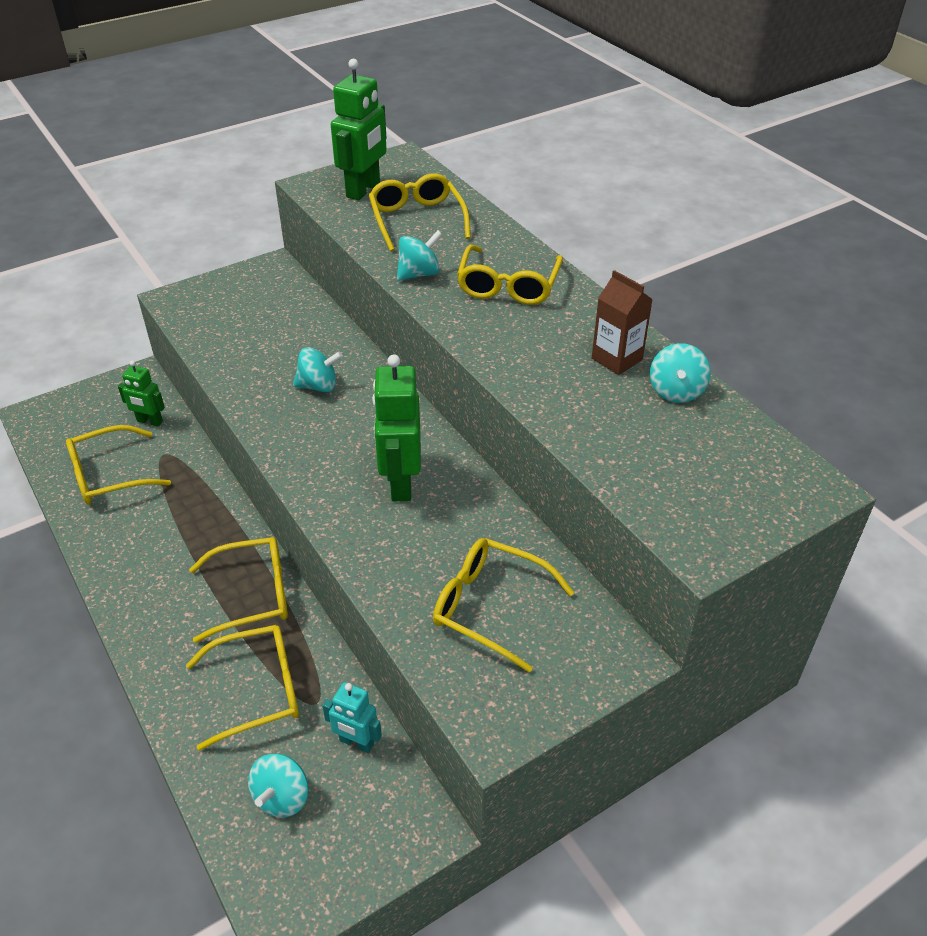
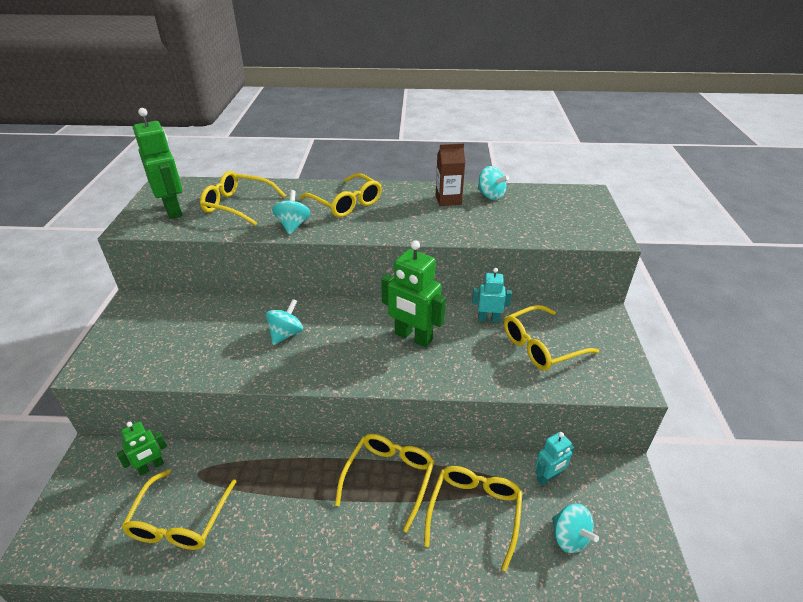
camera: 55 degrees left, 5 degrees down
(497, 534) = (488, 319): none -> turquoise robot

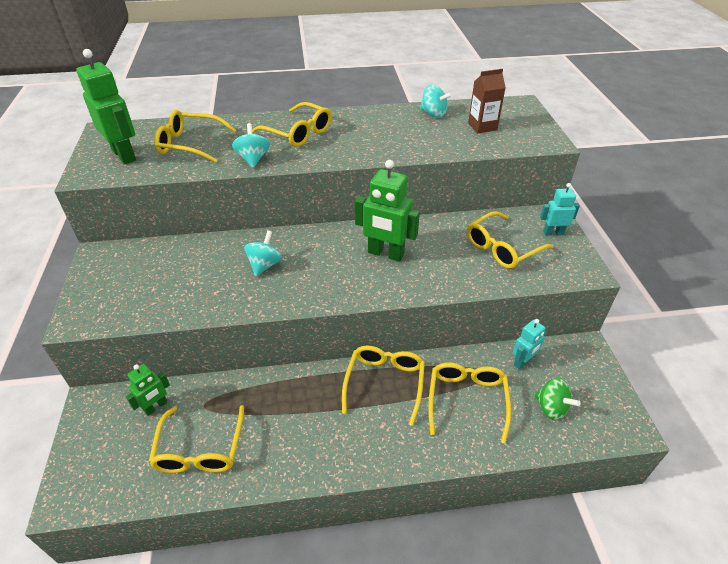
camera: 10 degrees left, 5 degrees up
(448, 200) = (395, 121): brown carton -> brown carton (482, 126)
(488, 319) = (450, 230): turquoise robot -> turquoise robot (553, 233)
(569, 537) = (551, 408): turquoise spinning top -> green spinning top

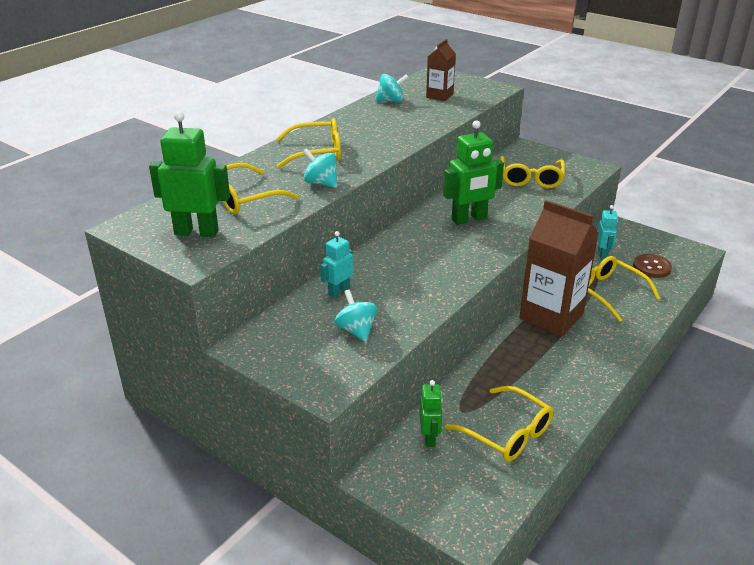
camera: 45 degrees left, 10 degrees down
(264, 265) = (401, 271): turquoise spinning top -> turquoise spinning top (356, 330)
(384, 384) = (551, 316): yellow glasses -> brown carton
(551, 408) = (651, 267): green spinning top -> brown button
(553, 233) = (543, 156): turquoise robot -> turquoise robot (338, 291)

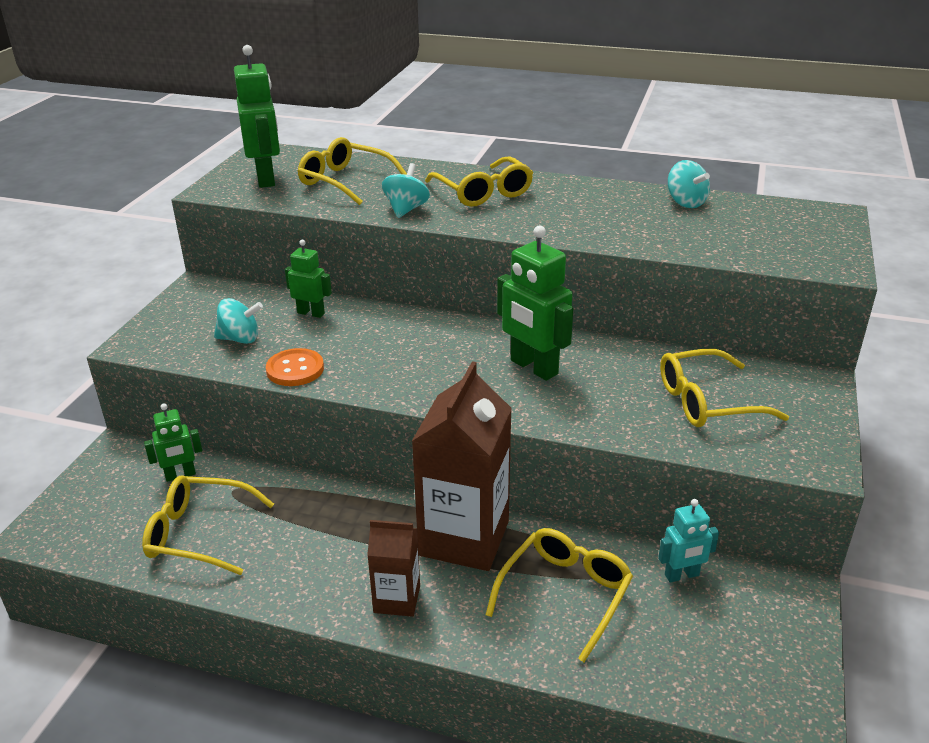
camera: 70 degrees right, 0 degrees up
(338, 291) = (311, 313): turquoise robot -> green robot
(356, 330) = (240, 339): turquoise spinning top -> turquoise spinning top turned 45 degrees clockwise
(419, 309) = (295, 369): none -> orange button
(439, 96) = (746, 230): brown carton -> brown carton (397, 599)
(507, 433) = (200, 533): yellow glasses -> yellow glasses turned 75 degrees clockwise
(651, 267) = (686, 645): brown button -> none

